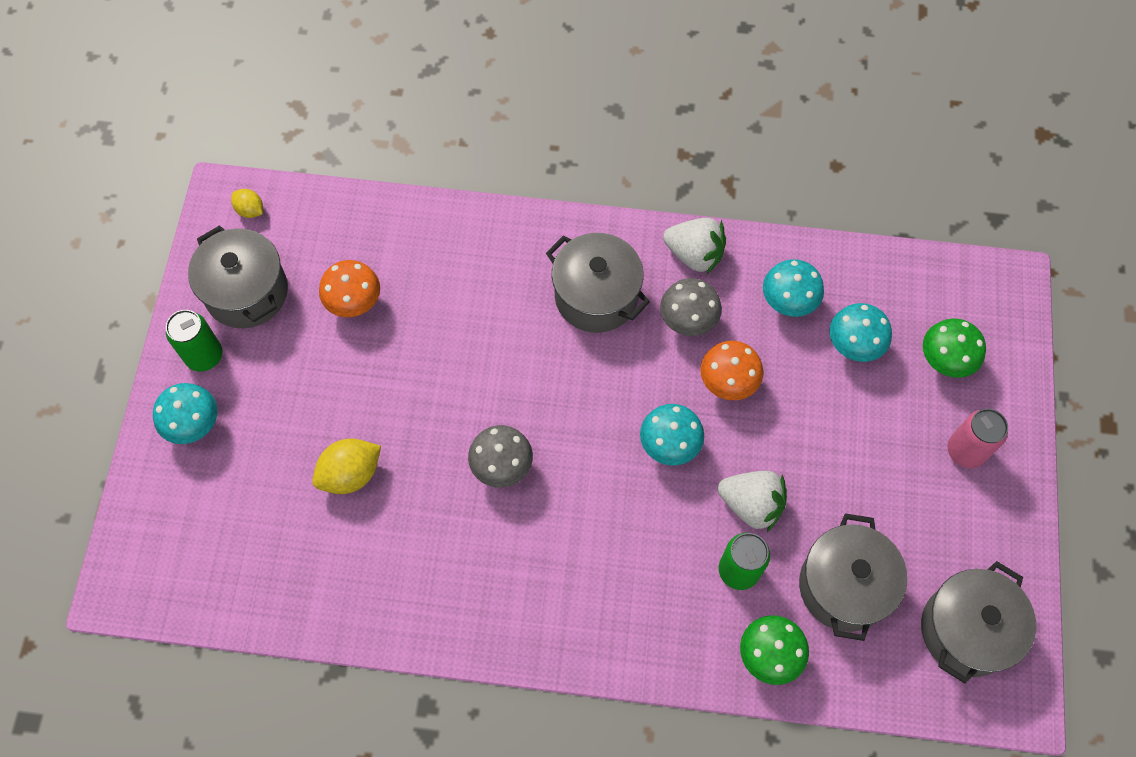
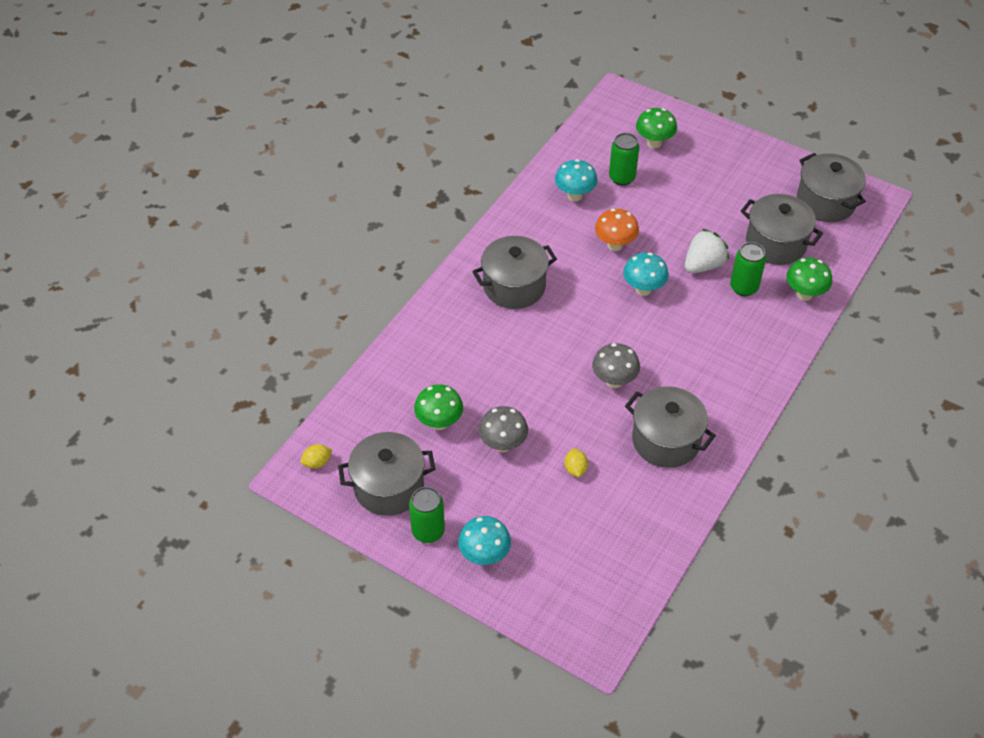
camera: 65 degrees left, 15 degrees down
(350, 474) = (575, 469): yellow lemon -> yellow lemon, size x0.58
(354, 304) = (439, 422): orange mushroom -> green mushroom
(437, 562) = (666, 440): none -> grey pot
(687, 322) = (560, 247): grey mushroom -> grey mushroom (503, 444)
(694, 254) = (513, 226): white strawberry -> none
(853, 346) = (622, 178): turquoise mushroom -> green can
(965, 451) = (716, 157): pink can -> none

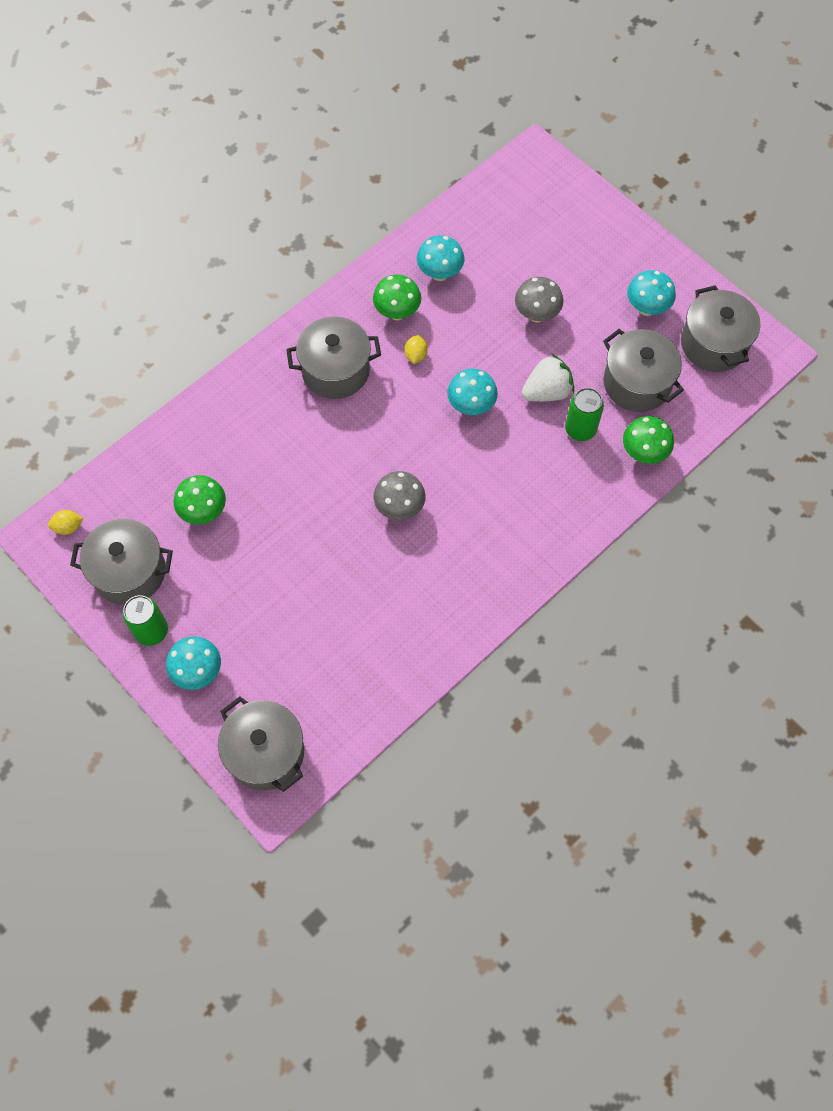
camera: 15 degrees right, 15 degrees up
(503, 444) = (259, 553): grey mushroom -> grey mushroom (536, 315)
(575, 469) = (323, 599): yellow lemon -> yellow lemon (416, 355)
(615, 245) = (460, 345): orange mushroom -> none
(622, 178) = (499, 263): green can -> none
(654, 143) = (551, 226): green mushroom -> green mushroom (397, 312)
(666, 440) = (428, 590): grey pot -> grey pot (265, 752)
(759, 187) = (646, 308): none -> turquoise mushroom

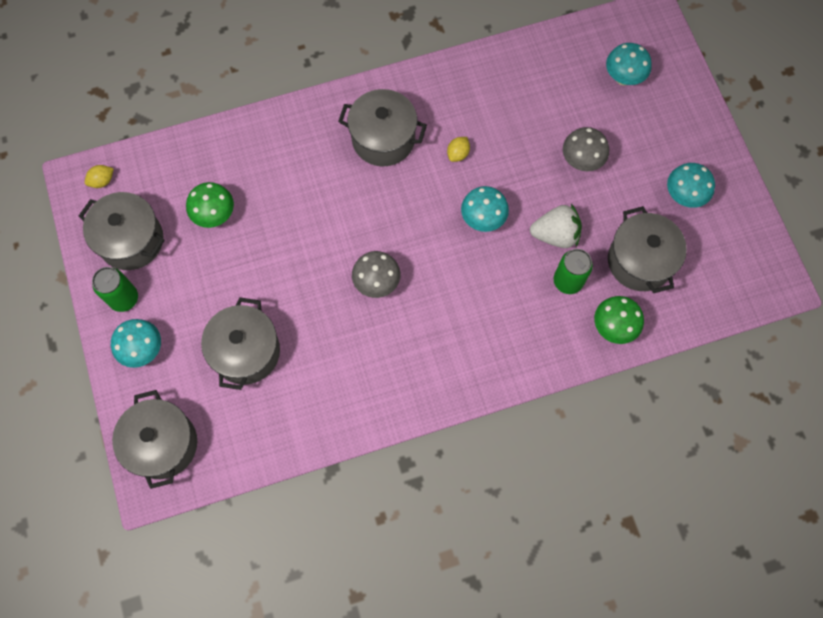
camera: 25 degrees right, 5 degrees up
(68, 527) = (102, 181): yellow lemon -> yellow lemon turned 45 degrees counterclockwise
(397, 312) = (461, 109): green mushroom -> none
(440, 273) = (515, 89): turquoise mushroom -> turquoise mushroom (623, 78)
(713, 344) = (728, 254): grey pot -> grey pot (246, 352)

